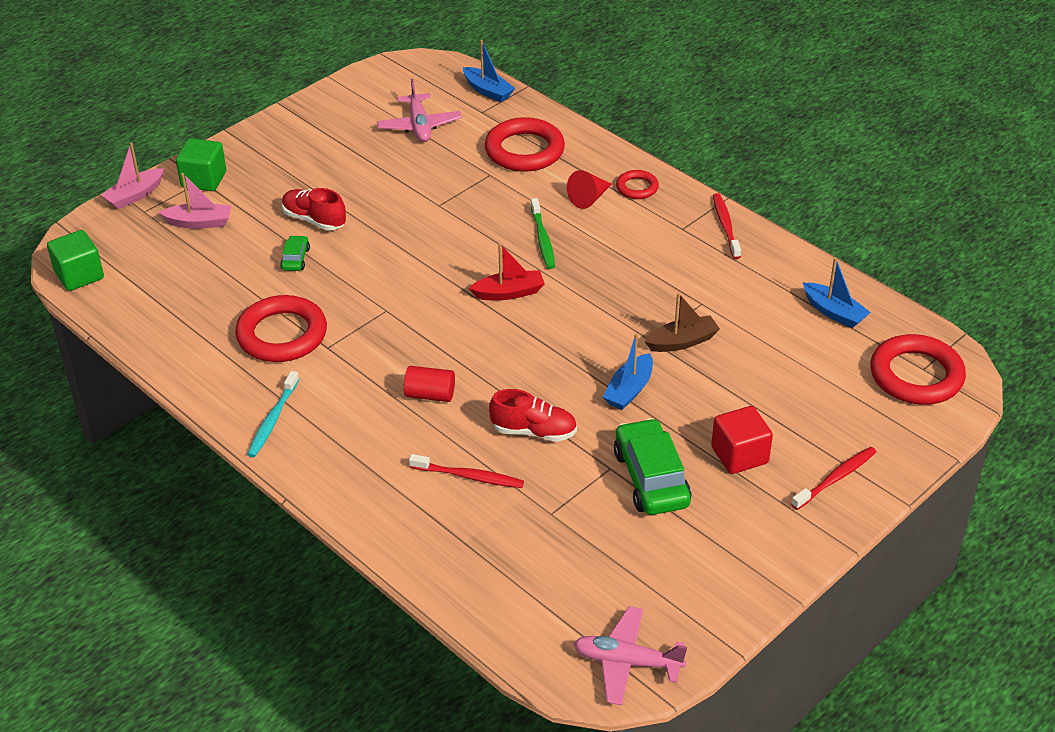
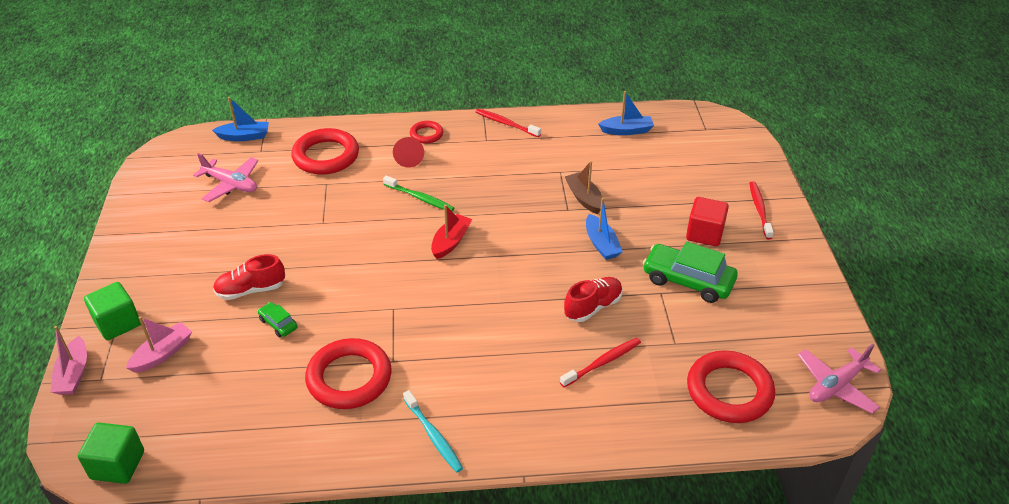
camera: 50 degrees left, 0 degrees up
(430, 395) = (503, 336): red cylinder -> none
(682, 342) = (584, 198): brown boat -> brown boat turned 45 degrees counterclockwise
(916, 375) = (708, 134): red ring -> red ring (729, 391)

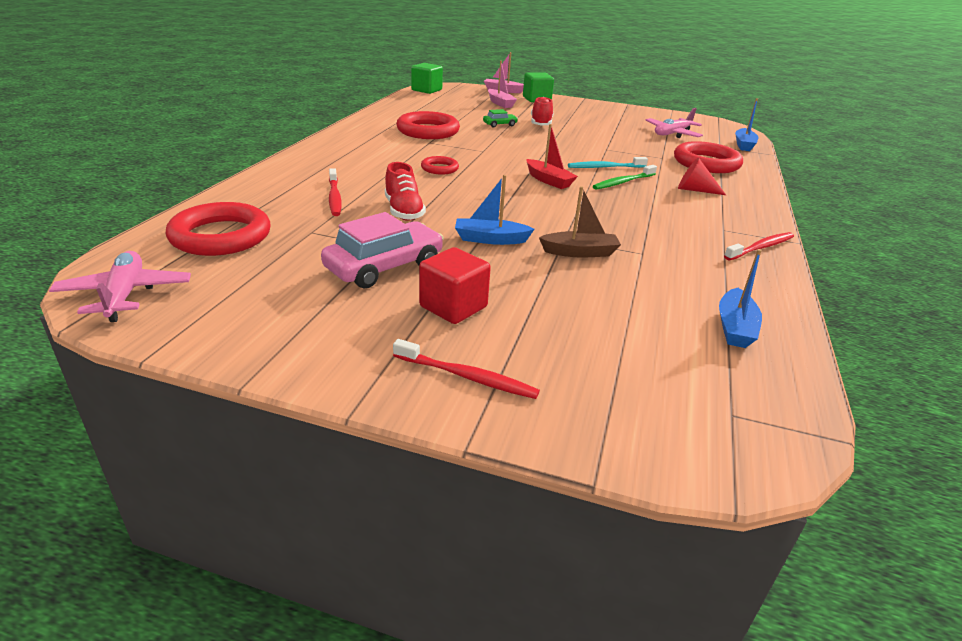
camera: 110 degrees right, 10 degrees down
(426, 134) = (739, 204): red ring -> red ring (439, 168)
(433, 436) = (348, 139): turquoise toothbrush -> turquoise toothbrush (605, 167)
(688, 281) = (384, 267): green car -> pink car

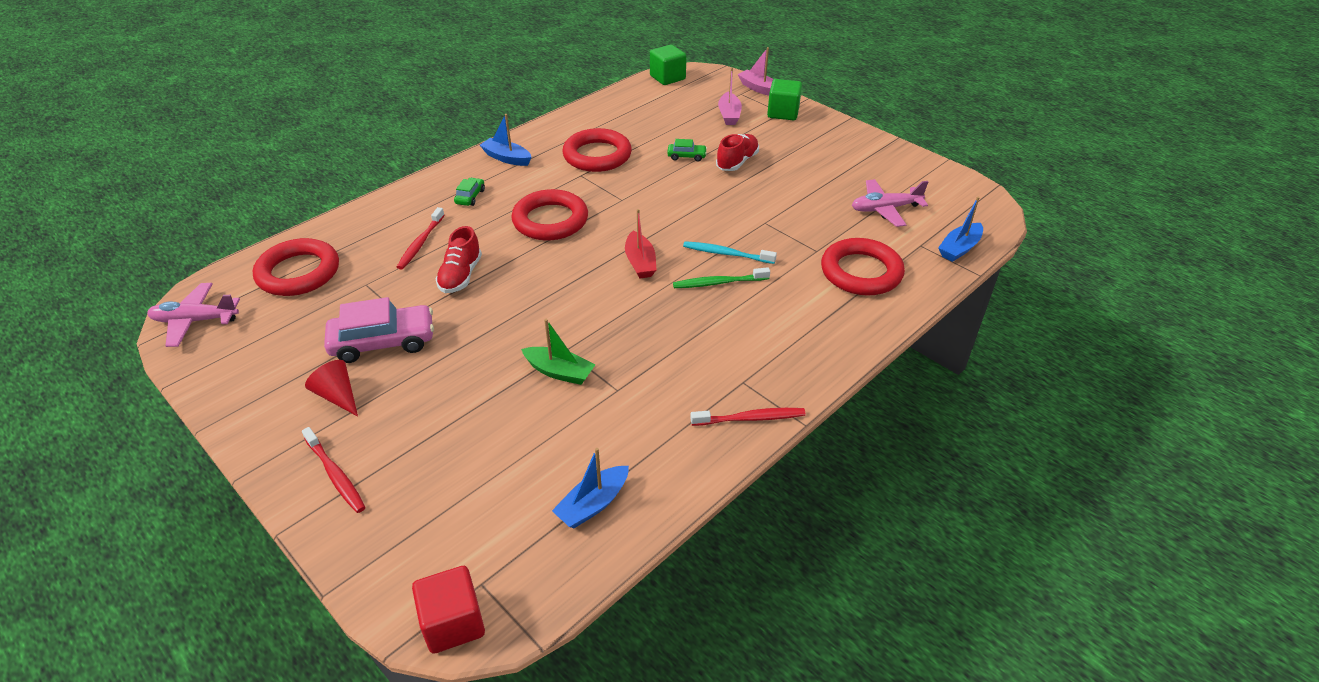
camera: 30 degrees right, 10 degrees up
(125, 295) = (195, 321): pink plane -> pink plane turned 105 degrees counterclockwise
(345, 164) = (470, 197): none -> green car
(439, 168) = (550, 220): red ring -> red ring, size x1.93
(453, 307) = (392, 403): red cube -> red cube (453, 623)
(490, 239) = (498, 333): blue boat -> blue boat (507, 158)
(580, 252) = (559, 372): brown boat -> green boat
(695, 190) = (787, 314): red cone -> red cone (338, 396)

